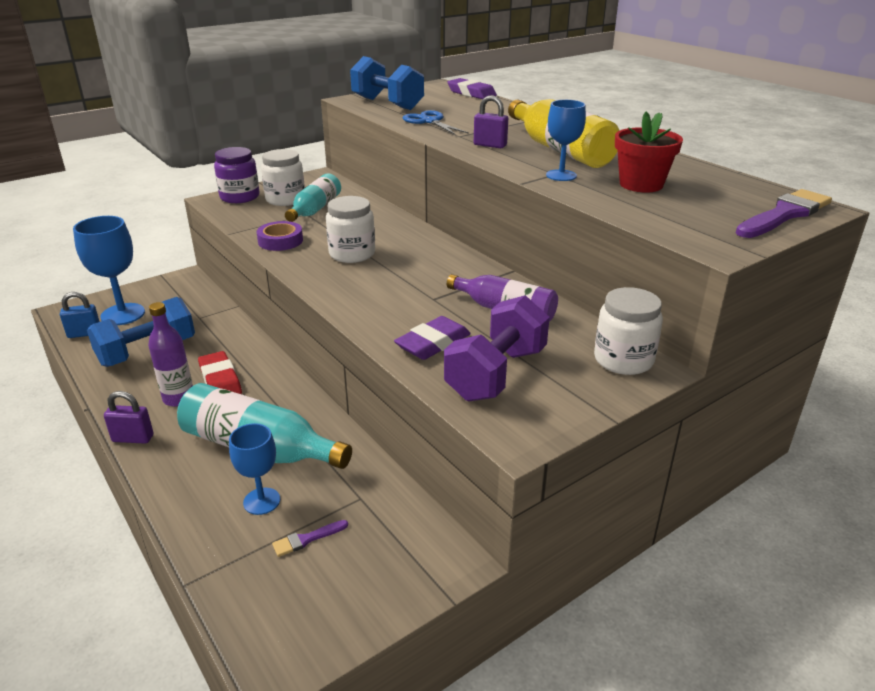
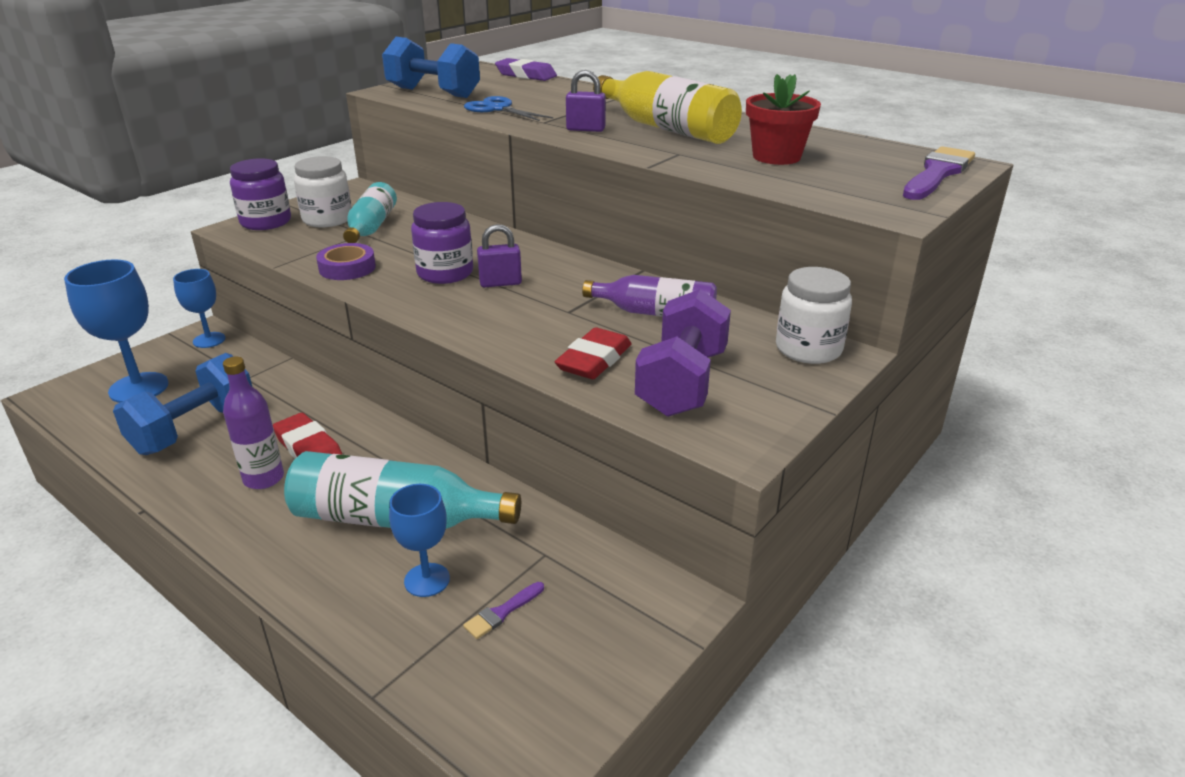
camera: 15 degrees left, 0 degrees up
(84, 334) = (95, 419): blue padlock -> none
(133, 438) = (224, 536): purple padlock -> purple padlock (500, 283)
(352, 254) = (445, 273): white jar -> purple jar
(433, 343) = (594, 360): purple eraser -> red eraser
(561, 175) = (686, 155): blue goblet -> blue goblet (209, 340)

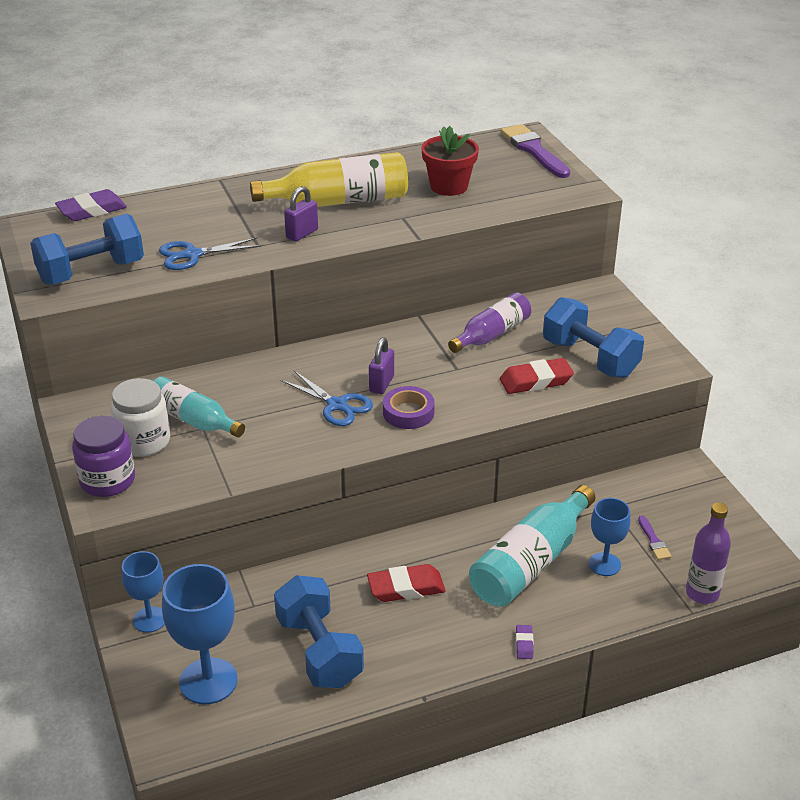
camera: 60 degrees left, 5 degrees up
(249, 556) = (524, 644): none -> purple eraser
(264, 478) = (429, 620): purple bottle -> purple bottle (702, 593)
(347, 268) = (275, 453): purple tape -> purple tape (408, 412)
(445, 273) = (337, 405): purple jar -> blue scissors
(594, 360) = (536, 381): red eraser -> red eraser turned 75 degrees counterclockwise
(682, 383) = (590, 358): purple dumbbell -> blue dumbbell
(808, 349) = (586, 299): white jar -> none

